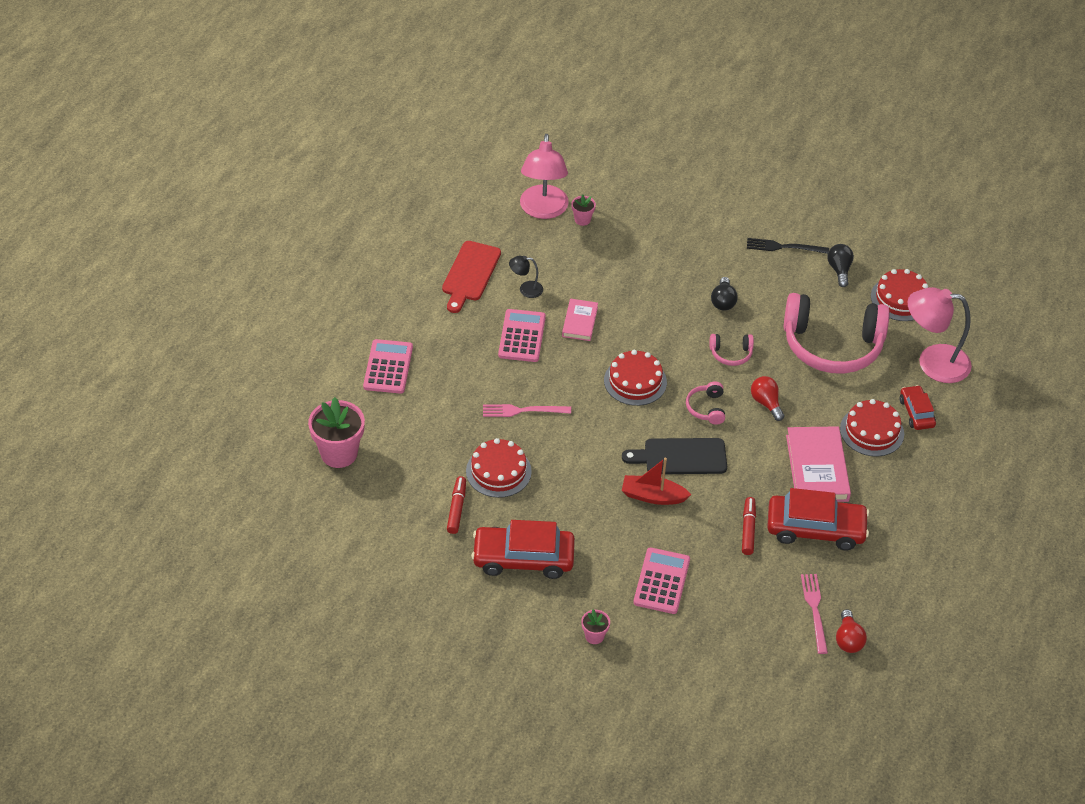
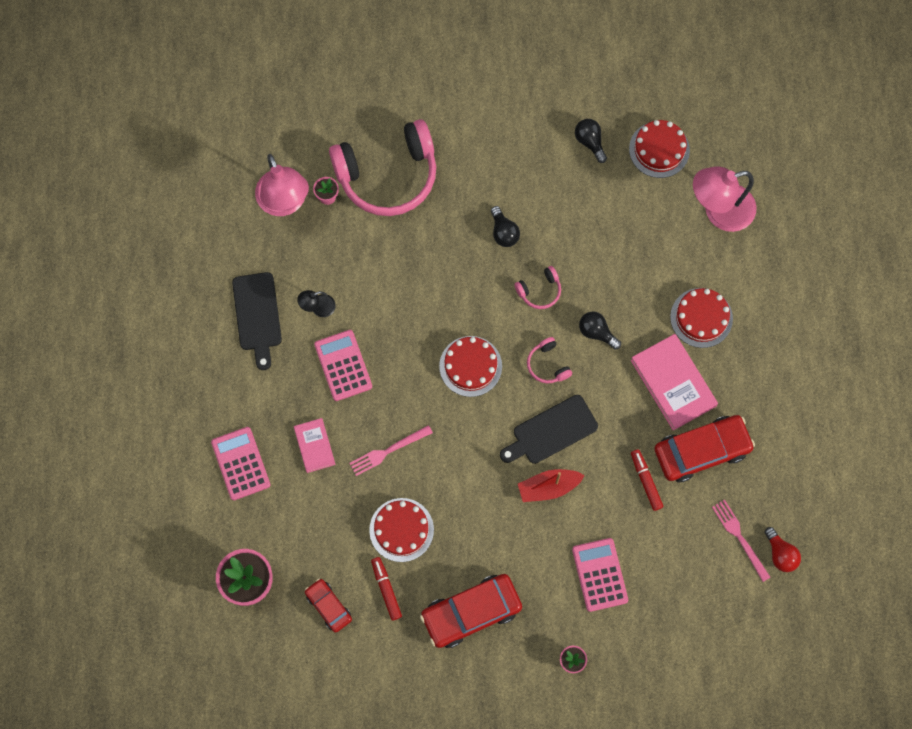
camera: 25 degrees left, 25 degrees up
(470, 274) = (257, 315): red cutting board -> black cutting board
(580, 322) = (387, 322): pink book -> pink book (314, 446)
(766, 403) = (596, 332): red light bulb -> black light bulb
(784, 247) = (528, 138): black fork -> none
(832, 346) = (624, 236): pink headphones -> pink headphones (388, 175)
(916, 412) = (730, 277): red car -> red car (328, 606)

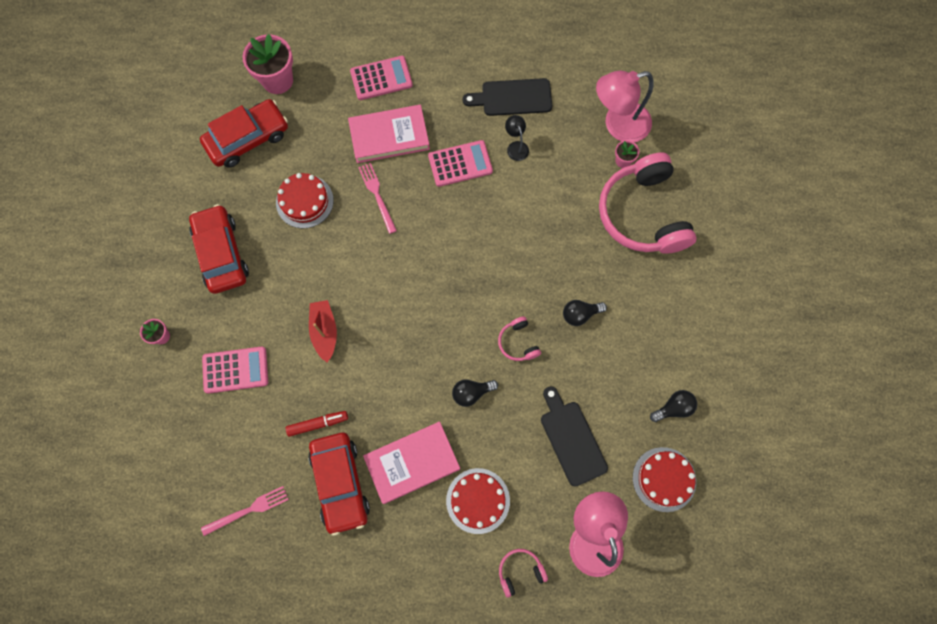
camera: 95 degrees right, 0 degrees up
(314, 446) = (389, 136): pink book -> pink book, size x1.73
(328, 606) = (248, 139): red car -> red car, size x1.81
(386, 589) = (254, 185): red marker -> none
(470, 366) = (449, 272): red cake -> none
(547, 365) = (443, 342): pink headphones -> pink headphones (520, 571)
(551, 431) = (378, 339): black cutting board -> black cutting board (571, 439)
(596, 332) = (471, 393): black light bulb -> black light bulb turned 150 degrees counterclockwise
(780, 554) = (225, 550): red light bulb -> none

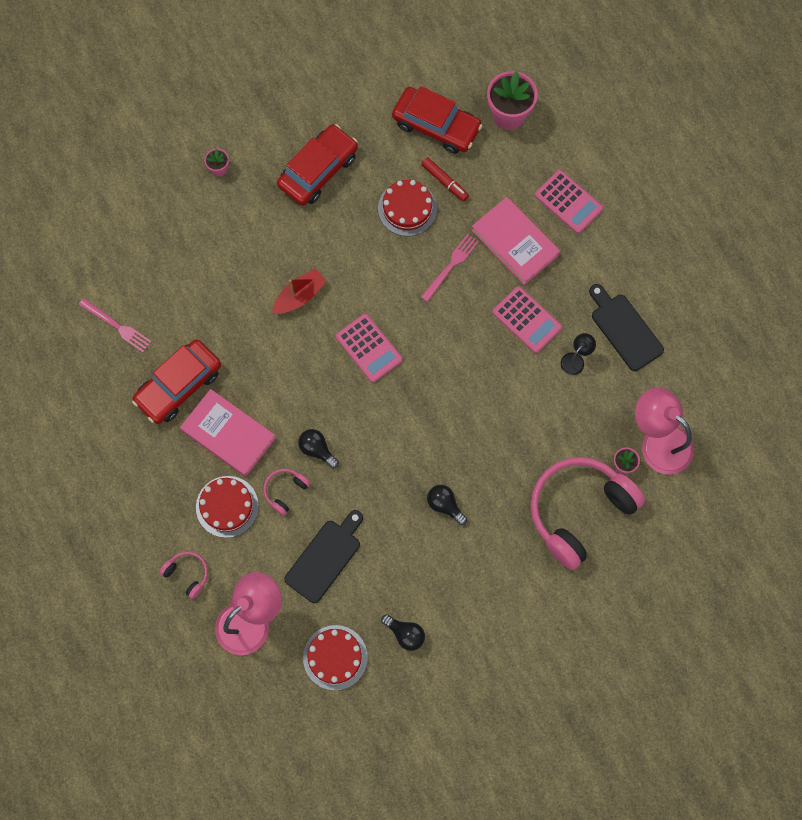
camera: 60 degrees right, 0 degrees up
(235, 370) = (225, 245): pink calculator -> pink calculator (369, 348)
(318, 424) = (217, 338): red marker -> red marker (445, 182)
(518, 342) = (386, 464): pink headphones -> pink headphones (285, 491)

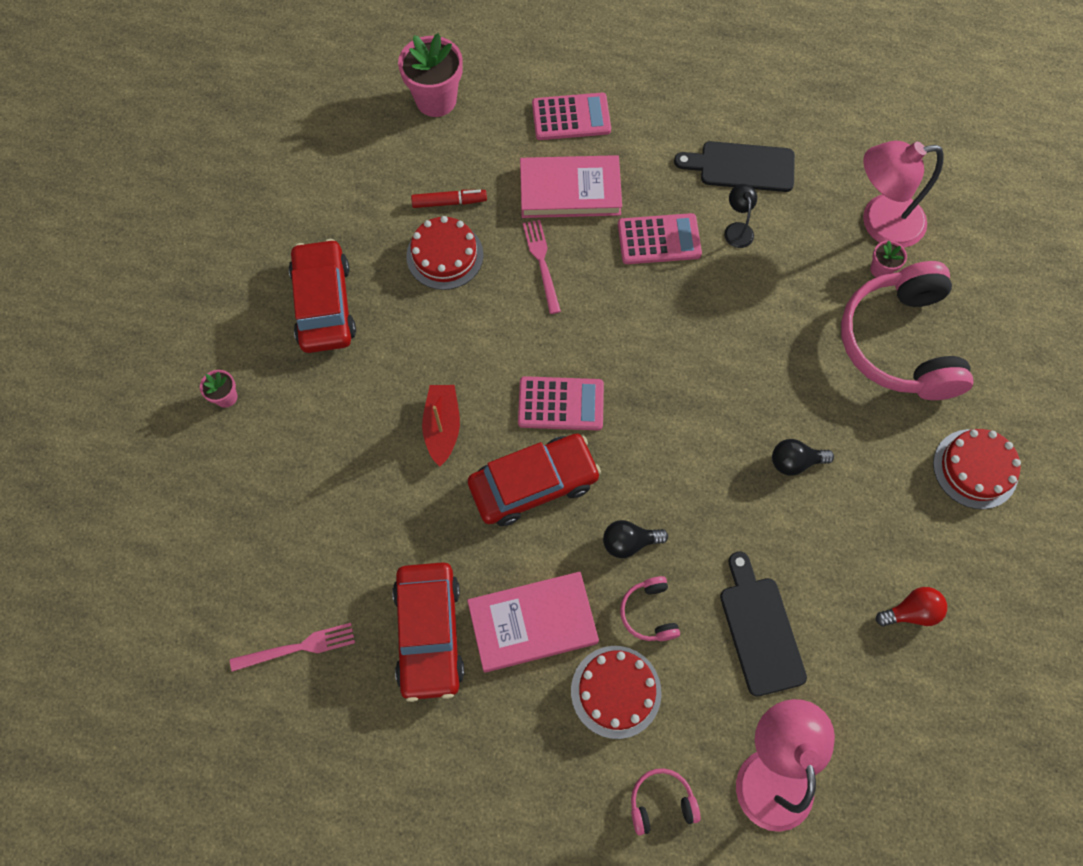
camera: 50 degrees left, 5 degrees down
(335, 657) = (885, 709): red cake -> red cake (975, 468)
(405, 634) = (910, 612): black light bulb -> red light bulb
(436, 125) = (385, 166): red car -> red car (533, 484)

